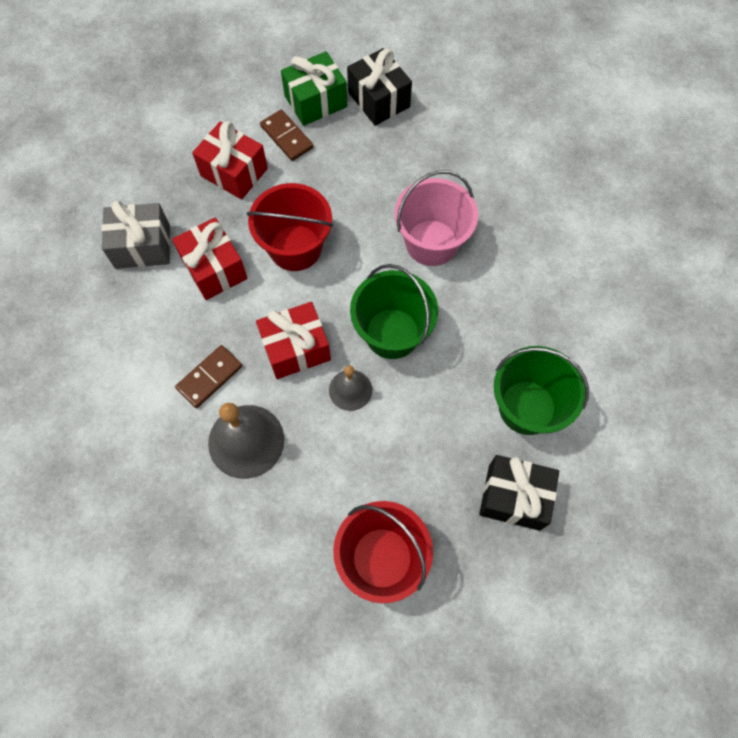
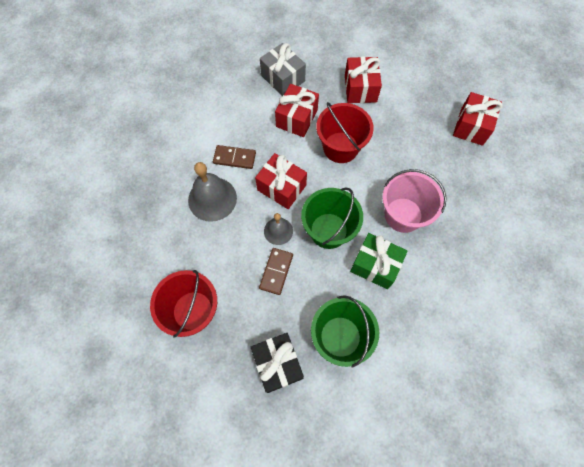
camera: 55 degrees right, 0 degrees up
(287, 137) = (404, 98): brown domino -> brown domino (276, 271)
(315, 101) = (440, 96): green gift -> green gift (375, 265)
(379, 100) = (471, 126): black gift -> red gift

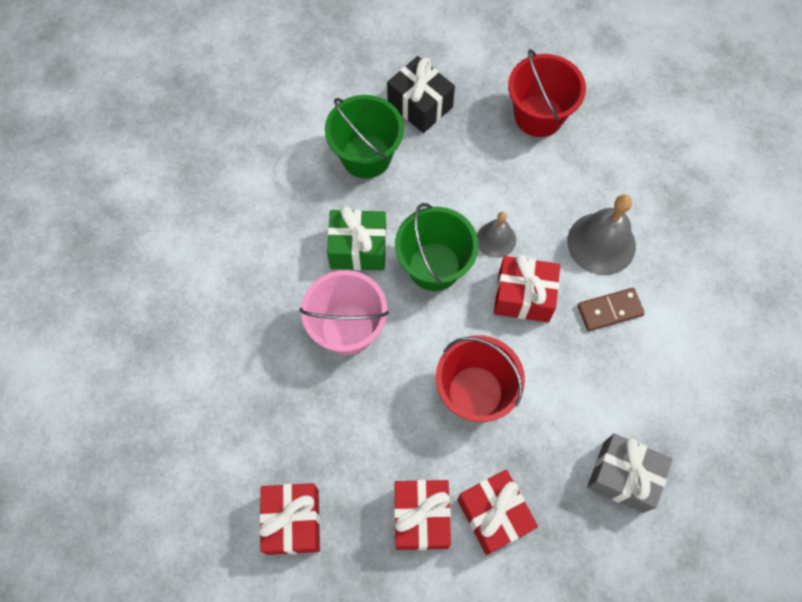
camera: 155 degrees right, 0 degrees up
(276, 271) = (472, 192): brown domino -> none
(296, 118) = (562, 413): red gift -> red gift (421, 517)

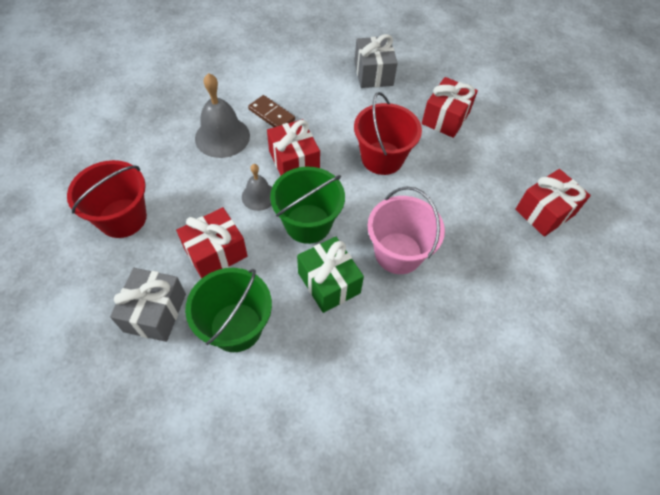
camera: 125 degrees left, 10 degrees down
(420, 105) = (155, 312): black gift -> grey gift
(421, 517) = (479, 149): red gift -> red gift (215, 252)

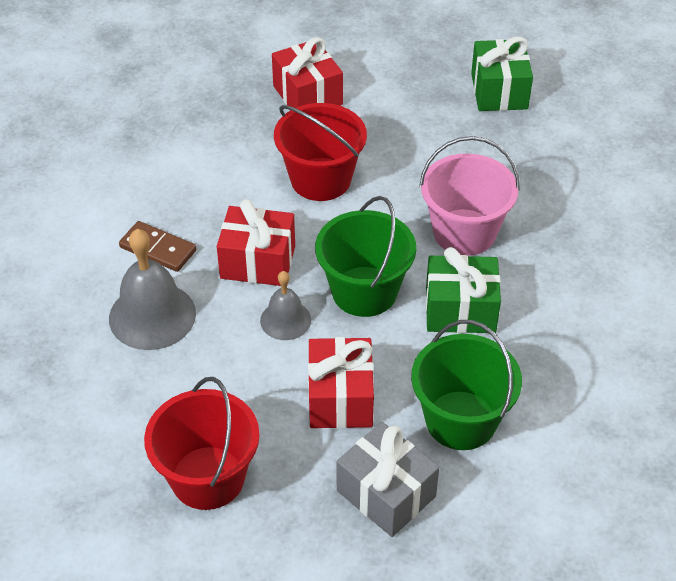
camera: 55 degrees left, 10 degrees down
(271, 115) = (158, 249): brown domino -> brown domino turned 45 degrees clockwise
(373, 73) = (177, 119): grey gift -> none
(545, 212) = (499, 91): red gift -> green gift

